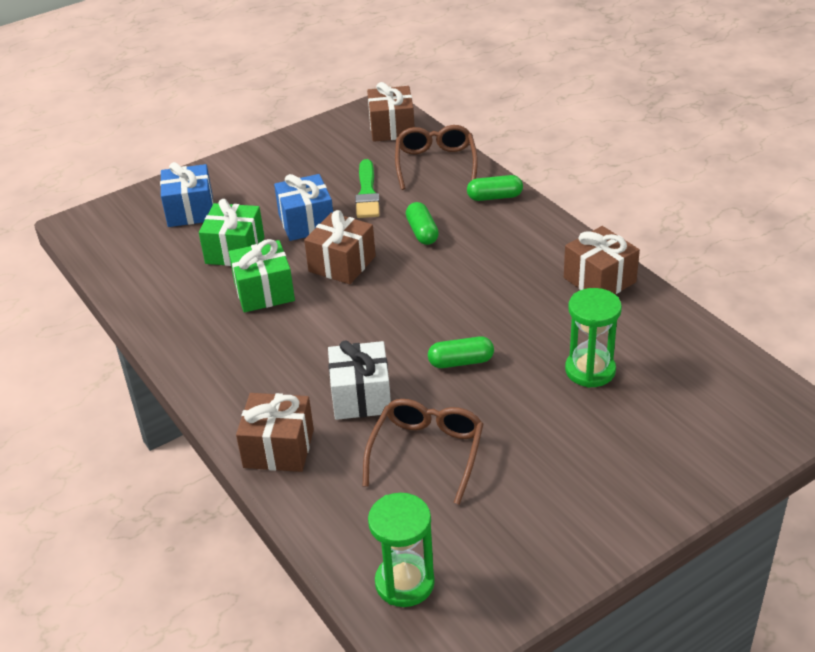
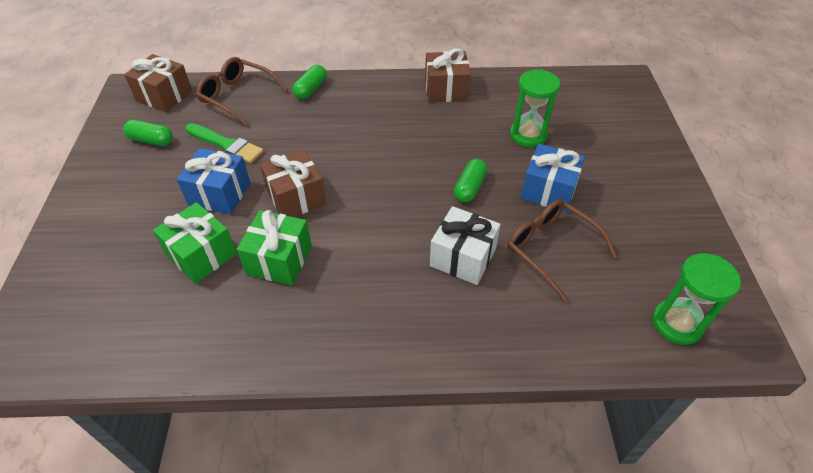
camera: 60 degrees left, 10 degrees up
(190, 211) = (105, 261): blue gift -> blue gift (548, 190)
(278, 448) = (484, 337): brown gift -> none
(422, 232) = (308, 139): green capsule -> green capsule (151, 140)

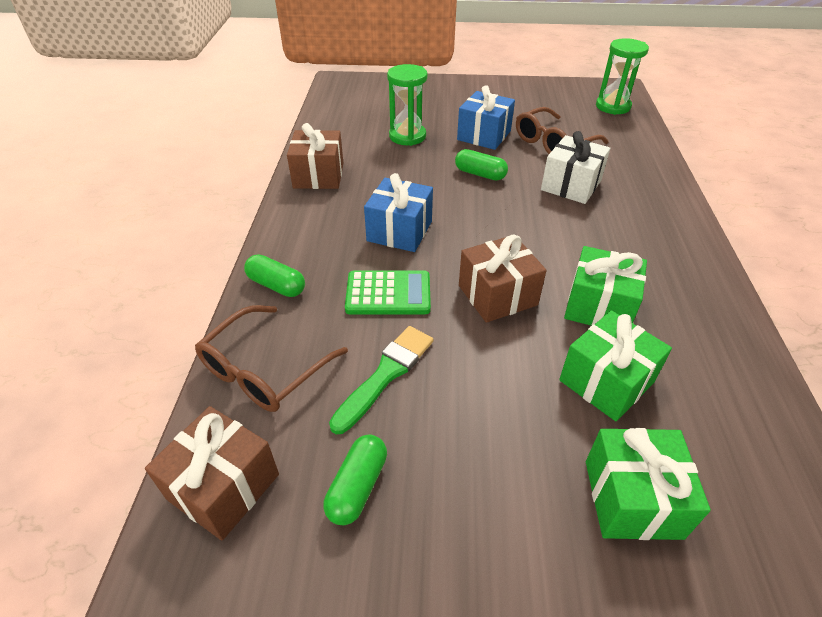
camera: 85 degrees left, 5 degrees down
(109, 256) = (632, 498): none -> green gift
(219, 194) = (493, 372): blue gift -> blue gift (399, 231)
(300, 140) = (388, 293): none -> green calculator

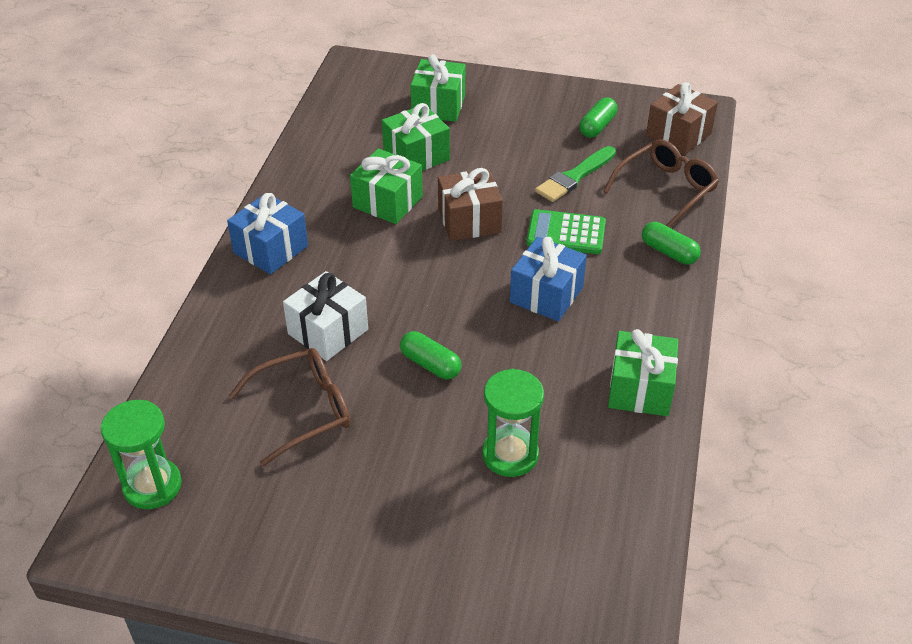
camera: 170 degrees left, 0 degrees up
(318, 175) = (640, 389): brown gift -> green gift
(484, 135) = (395, 441): blue gift -> blue gift (270, 249)

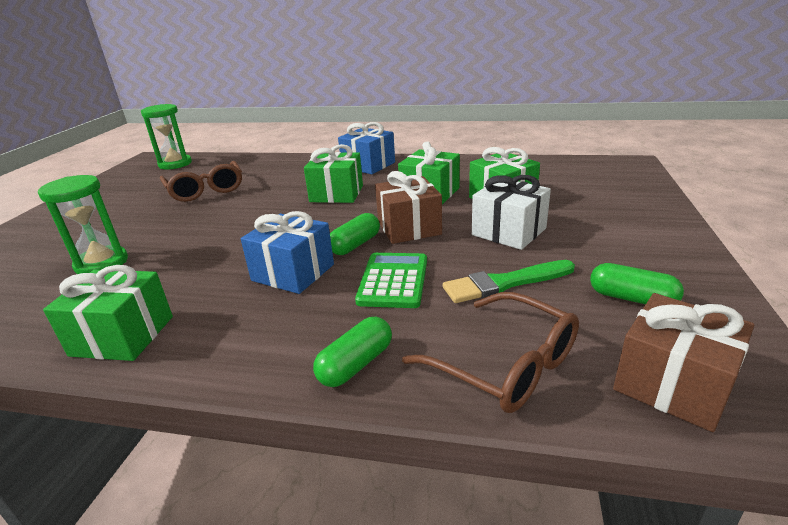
camera: 90 degrees right, 15 degrees down
(328, 332) = (277, 189): white gift -> white gift (509, 232)
(430, 364) = (225, 225): green capsule -> green capsule (355, 245)
(438, 106) = (593, 201): green gift -> green gift (336, 194)
(574, 177) = (504, 283): green brush -> green brush turned 60 degrees counterclockwise

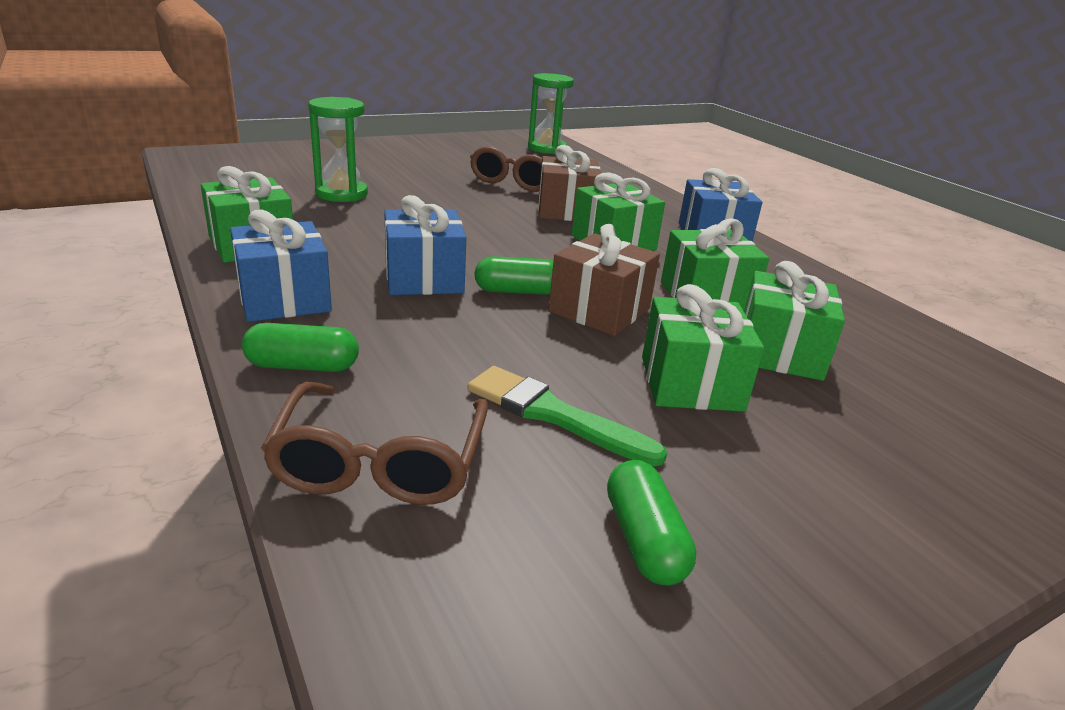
camera: 45 degrees right, 0 degrees up
(242, 345) = (284, 299): none -> blue gift
(393, 281) = (472, 338): green calculator -> none
(509, 232) = (691, 383): white gift -> green gift
(672, 384) = (458, 623): brown gift -> brown gift (566, 210)

